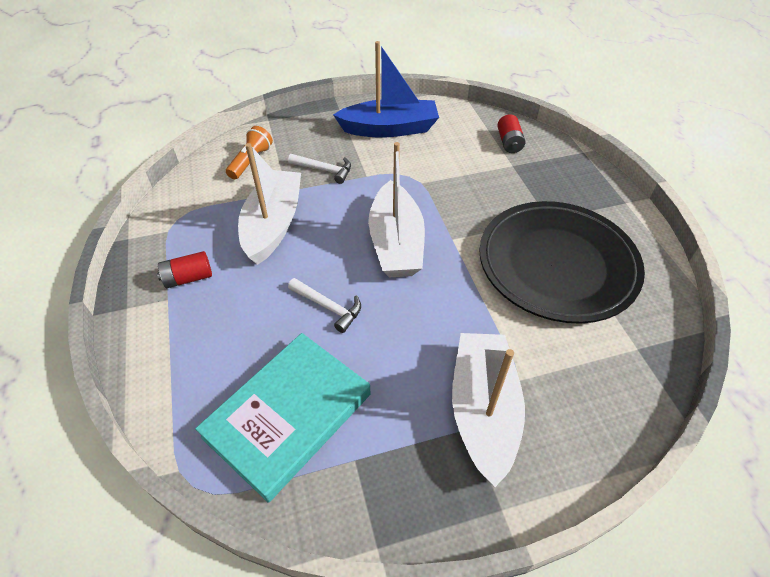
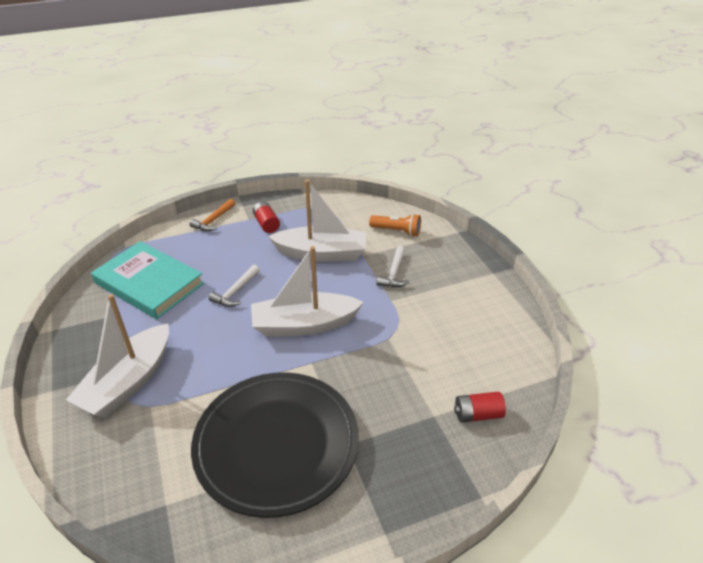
camera: 85 degrees right, 10 degrees down
(151, 343) = (213, 220): none -> orange hammer
(389, 129) = (470, 311): blue boat -> none
(483, 410) = (128, 382): white boat -> white boat turned 120 degrees clockwise

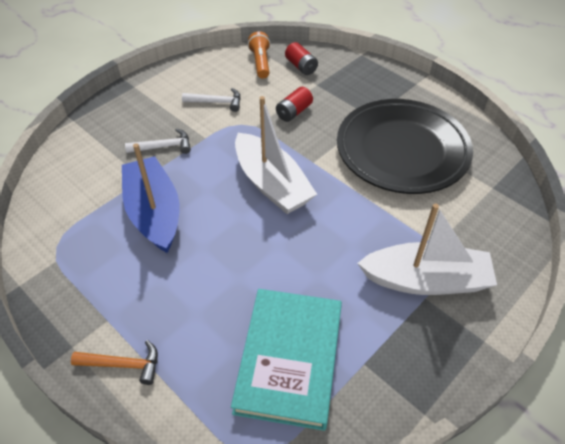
camera: 115 degrees left, 10 degrees up
(236, 291) = (256, 260): white hammer -> white hammer (216, 102)
(266, 224) = (112, 293): red battery -> red battery (294, 112)
(321, 253) = (154, 212): white boat -> blue boat
(396, 231) = (87, 165): orange flashlight -> orange flashlight (260, 63)

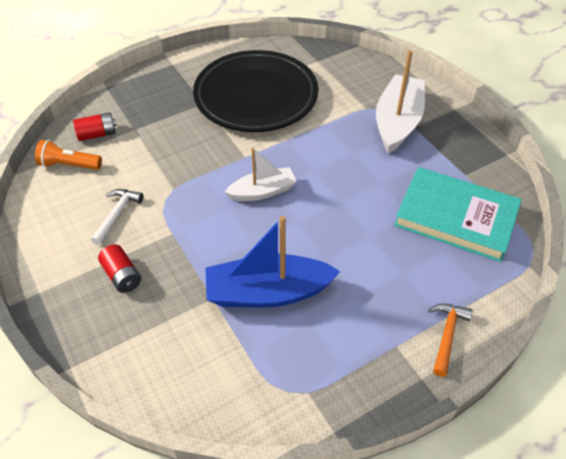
camera: 75 degrees left, 0 degrees up
(163, 146) = (168, 273): white hammer -> none
(272, 184) = (262, 191): white boat -> white boat, size x0.62
(294, 112) = (167, 155): red battery -> red battery (122, 276)

